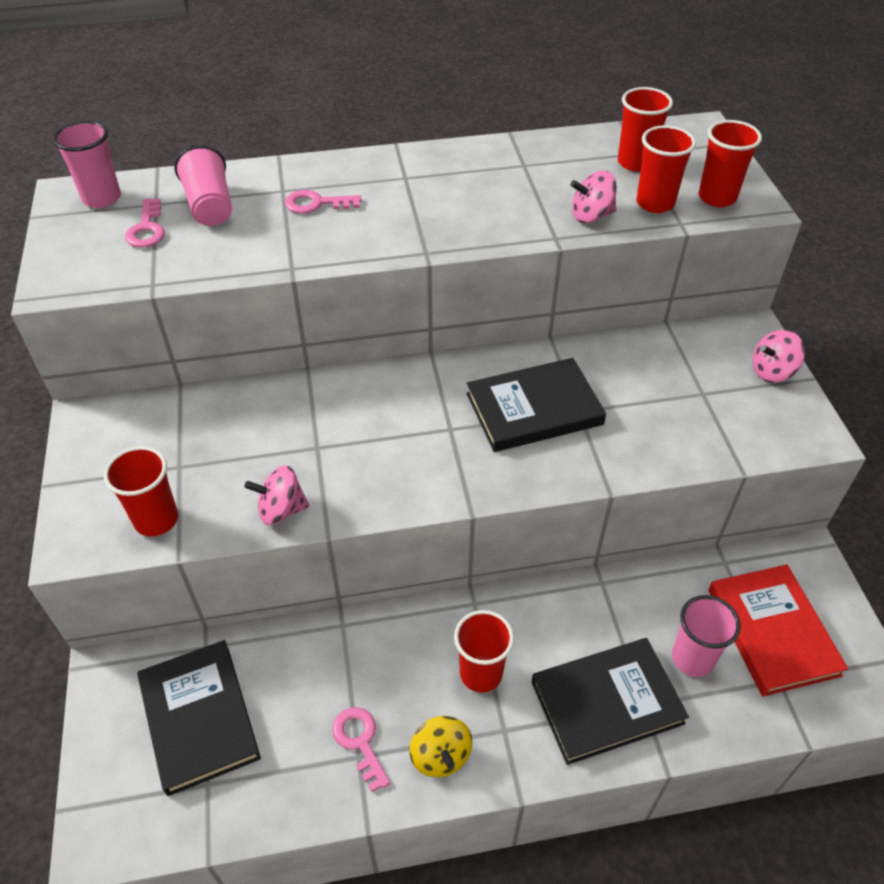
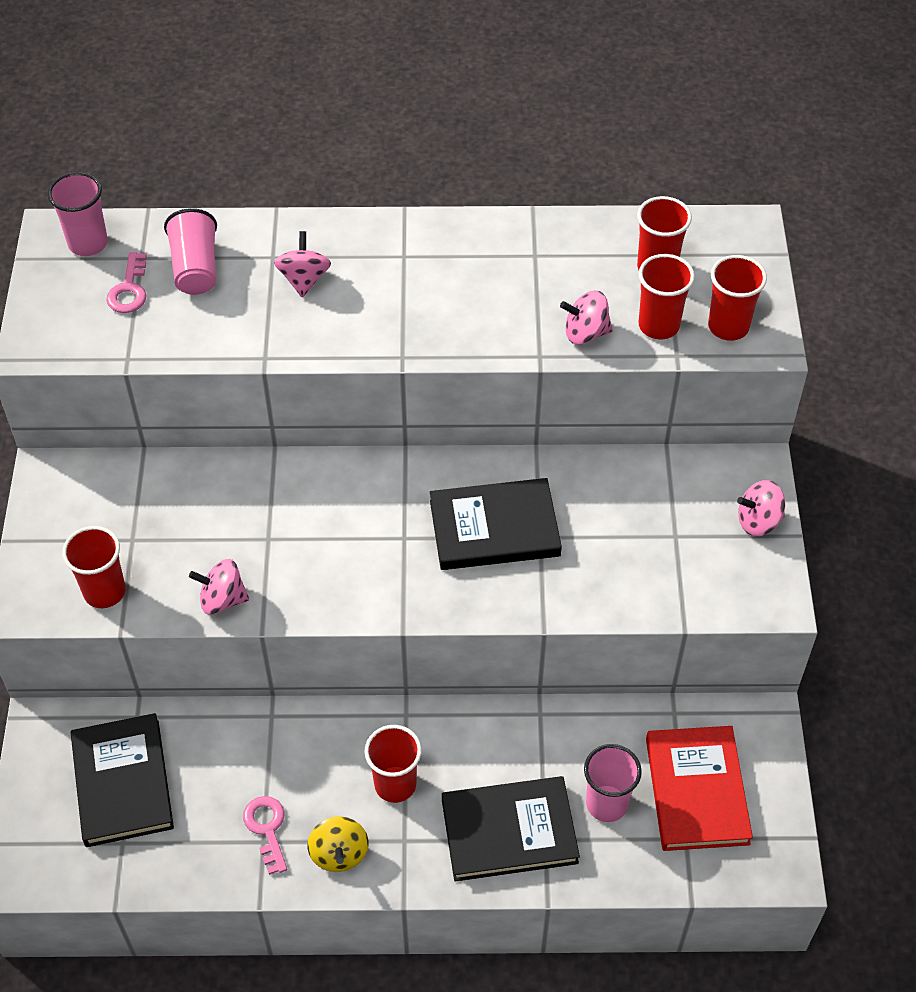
camera: 10 degrees right, 5 degrees up
(316, 204) = (304, 279): pink key -> pink spinning top

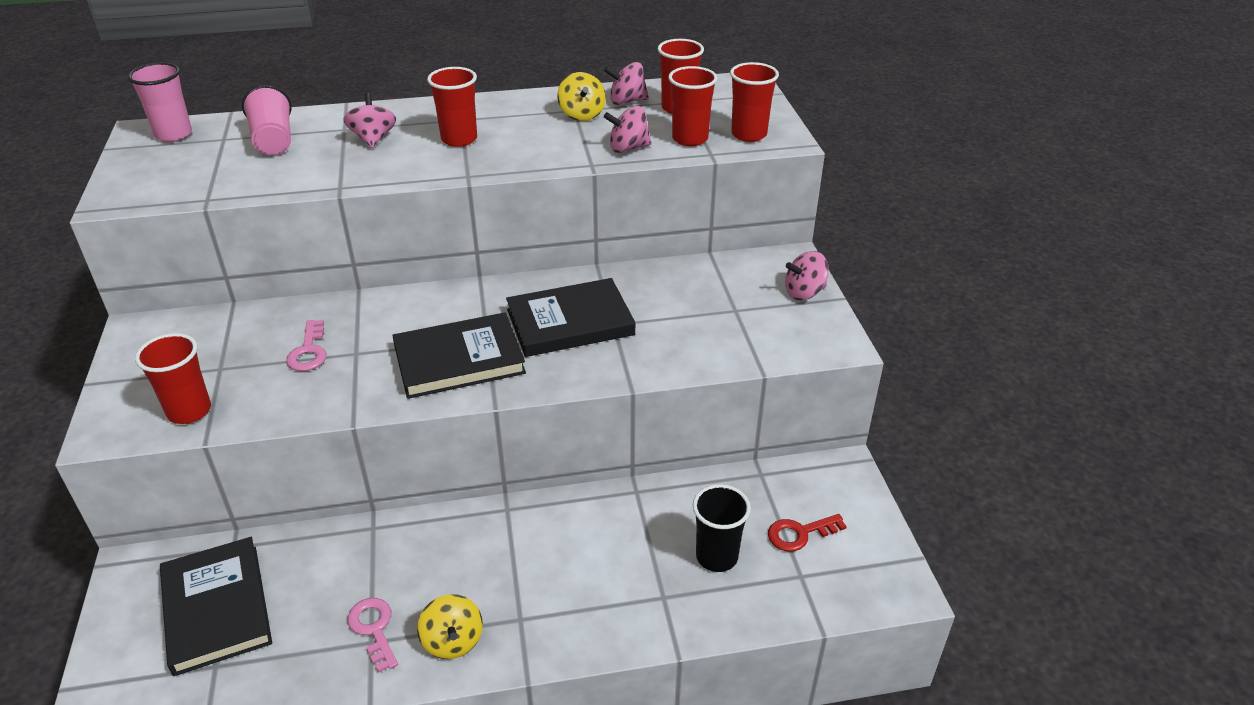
camera: 10 degrees left, 15 degrees down
(129, 289) = (211, 158): pink key -> pink key (309, 351)
(222, 599) = (311, 403): pink spinning top -> pink spinning top (627, 101)
(395, 784) = (504, 570): red cup -> red cup (459, 139)
(509, 831) = (626, 595): black book -> black book (459, 360)
(542, 265) = (582, 114): none -> yellow spinning top
(606, 803) = (716, 557): pink cup -> black cup
(697, 791) = (800, 534): red book -> red key

